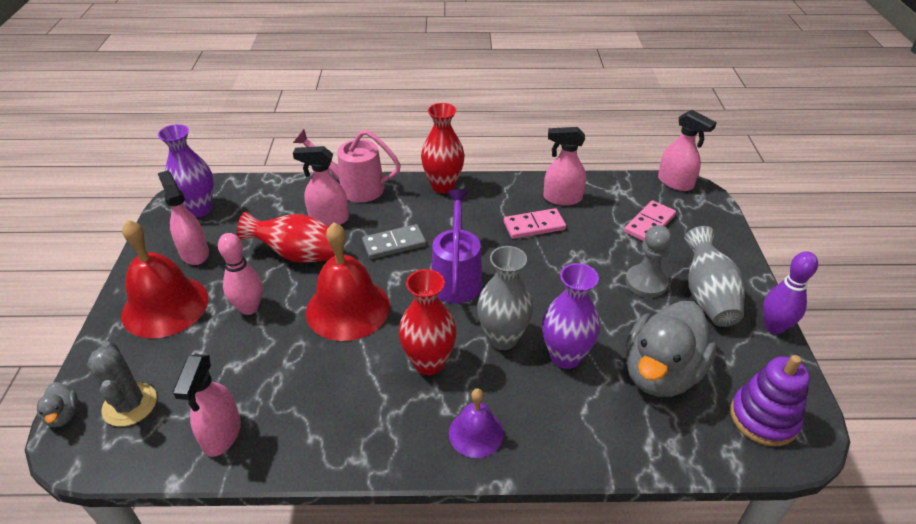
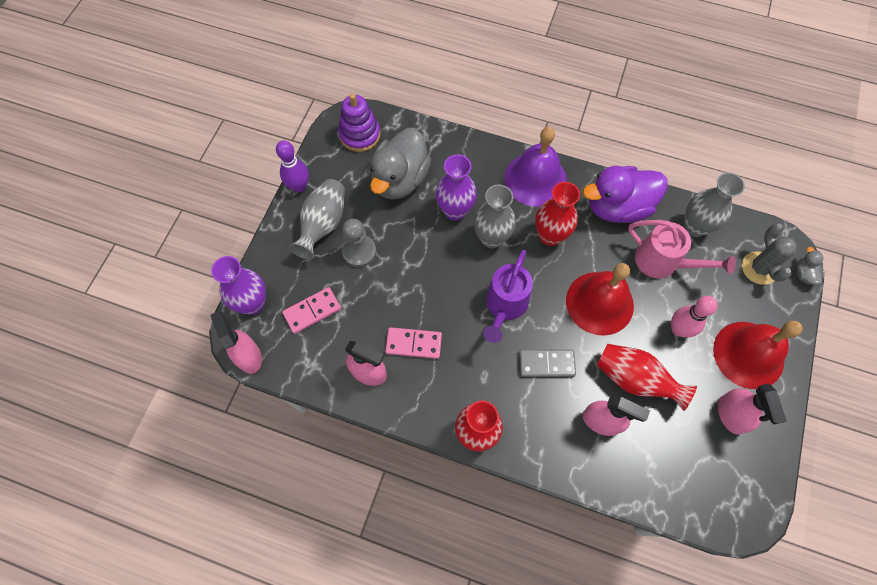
camera: 160 degrees left, 25 degrees up
(199, 209) = (733, 484): purple vase -> purple vase (253, 303)
(221, 434) = (695, 227): pink spray bottle -> grey vase
(342, 429) = (617, 207): none -> purple duck
(354, 187) = (568, 465): pink watering can -> pink watering can (663, 263)
(476, 433) = (535, 179): purple bell -> purple bell, size x1.80
(660, 373) = (400, 179): grey duck -> grey duck turned 150 degrees clockwise

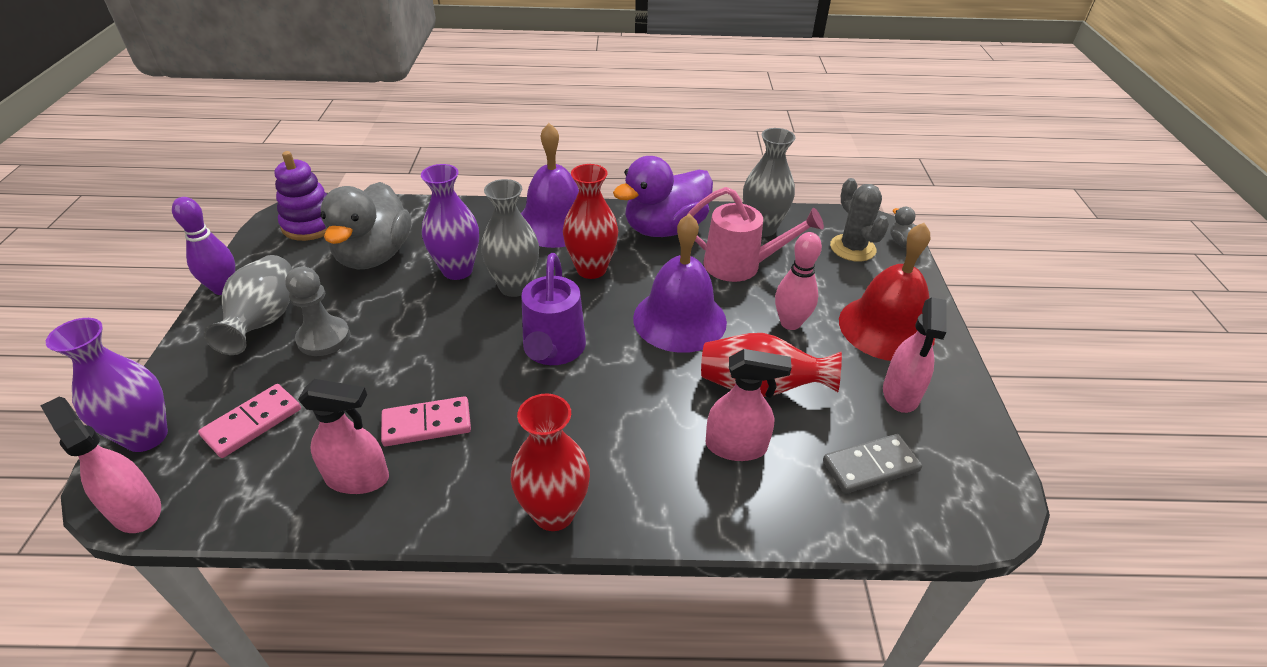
camera: 20 degrees left, 25 degrees down
(546, 363) = (633, 399): grey domino -> grey domino (870, 466)
(599, 303) = (679, 319): red bell -> purple bell
(731, 415) = (900, 394): pink spray bottle -> pink spray bottle turned 45 degrees clockwise

